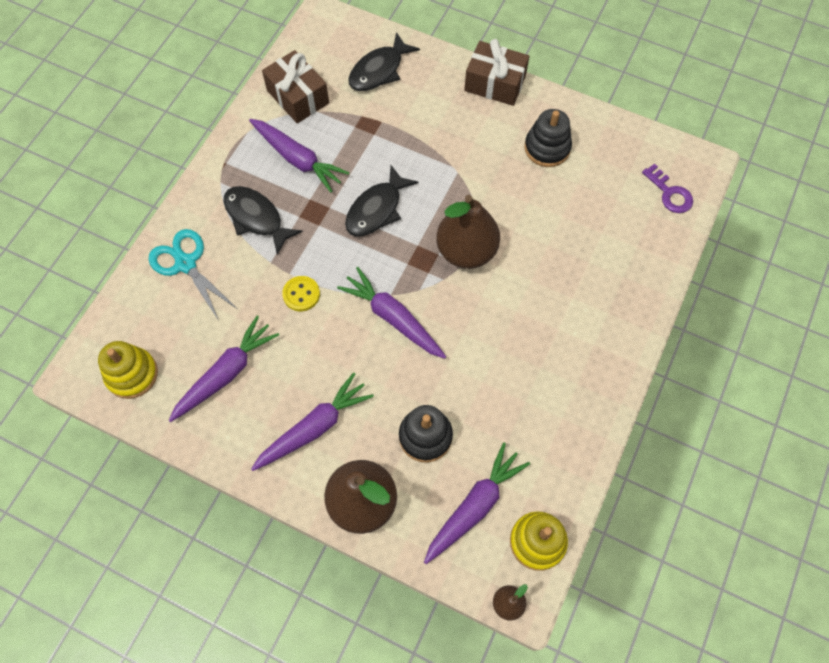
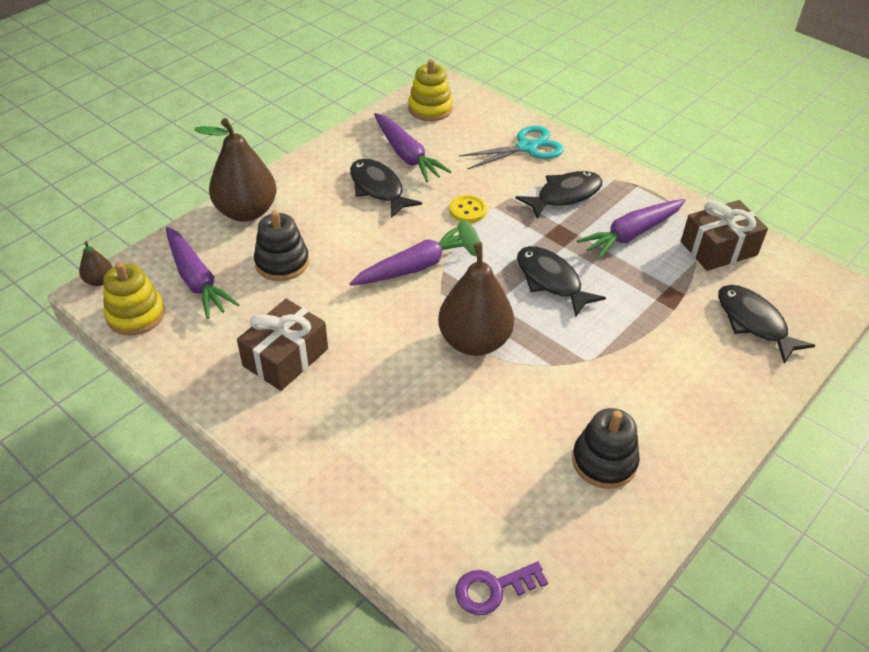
camera: 105 degrees right, 20 degrees down
(289, 384) = (378, 188): none -> black fish
(314, 427) = (330, 196): purple carrot -> none
(495, 83) = (723, 434): brown gift -> brown gift (285, 357)

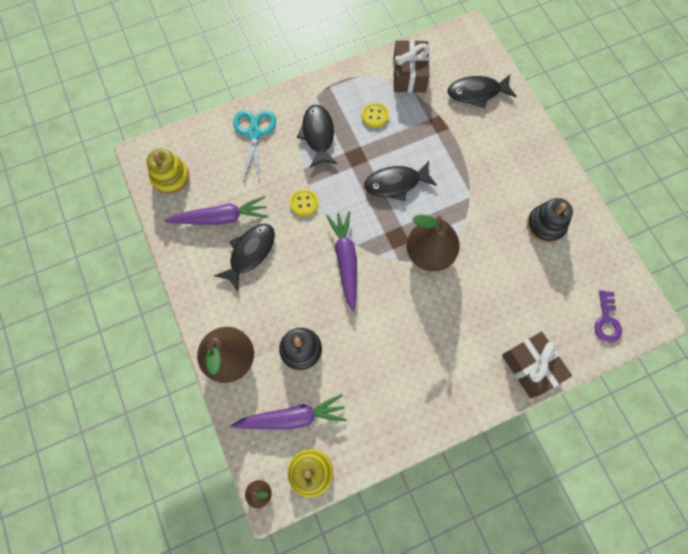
camera: 65 degrees left, 25 degrees up
(285, 357) = (396, 377): brown gift -> brown gift (531, 367)
(378, 188) = (250, 253): black fish -> black fish turned 135 degrees clockwise
(631, 234) = (375, 115): purple carrot -> yellow button

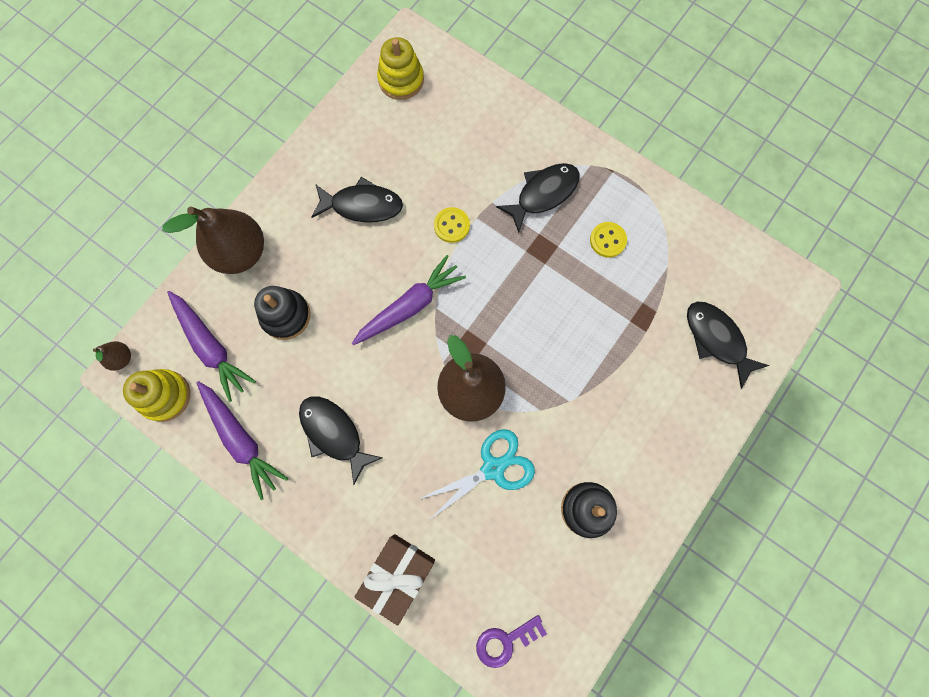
camera: 60 degrees right, 5 degrees up
(221, 217) = (385, 154): purple carrot -> purple carrot (241, 439)
(254, 133) = (503, 128): turquoise scissors -> turquoise scissors (493, 468)
(395, 183) = (535, 309): black fish -> black fish (334, 433)
(409, 75) = (688, 249): brown gift -> none

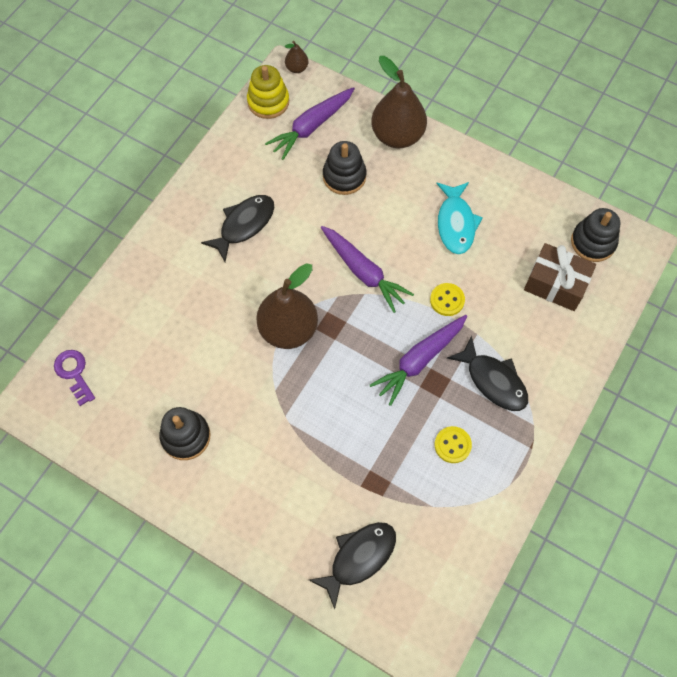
camera: 85 degrees right, 10 degrees down
(241, 439) = (236, 159): purple carrot -> purple carrot (419, 361)
(362, 205) = (456, 223): black fish -> turquoise fish
(398, 575) = (129, 285): brown gift -> brown gift (555, 284)
(401, 80) = (593, 242): yellow stacking toy -> black stacking toy
(493, 468) = (220, 353): turquoise scissors -> none

